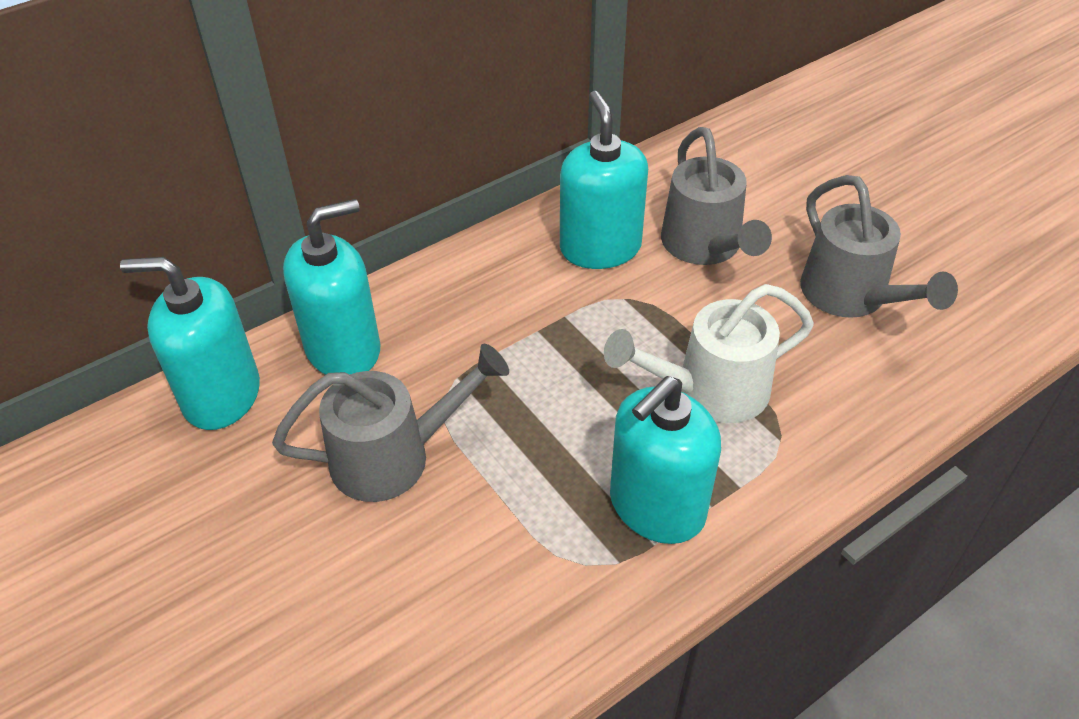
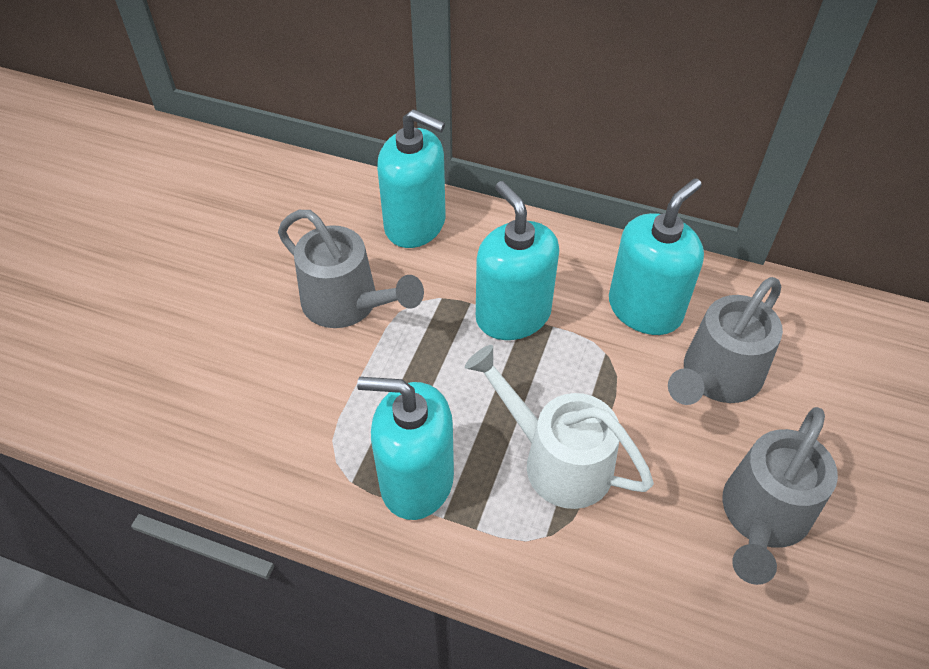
camera: 55 degrees right, 5 degrees up
(221, 395) = (331, 192): turquoise soap dispenser -> turquoise soap dispenser (513, 315)

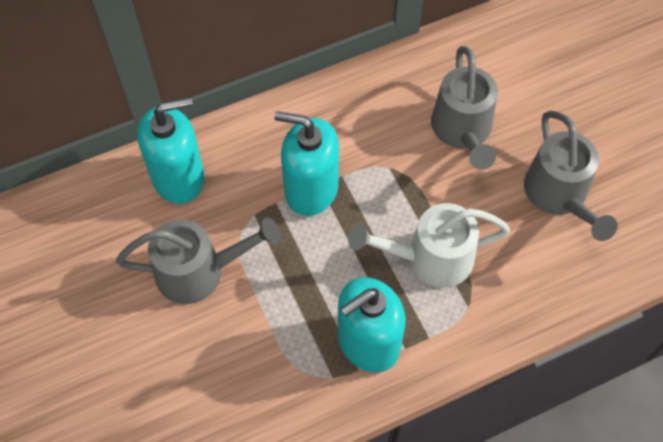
camera: 45 degrees left, 10 degrees up
(645, 309) = (382, 119): turquoise soap dispenser -> none

